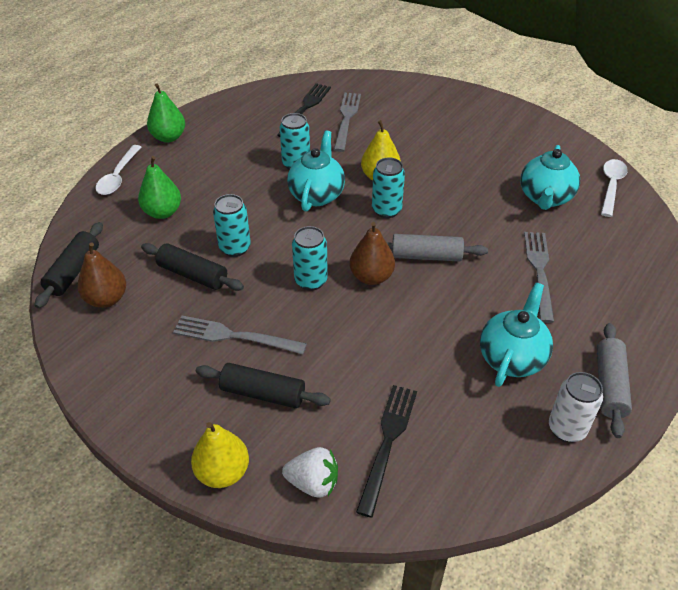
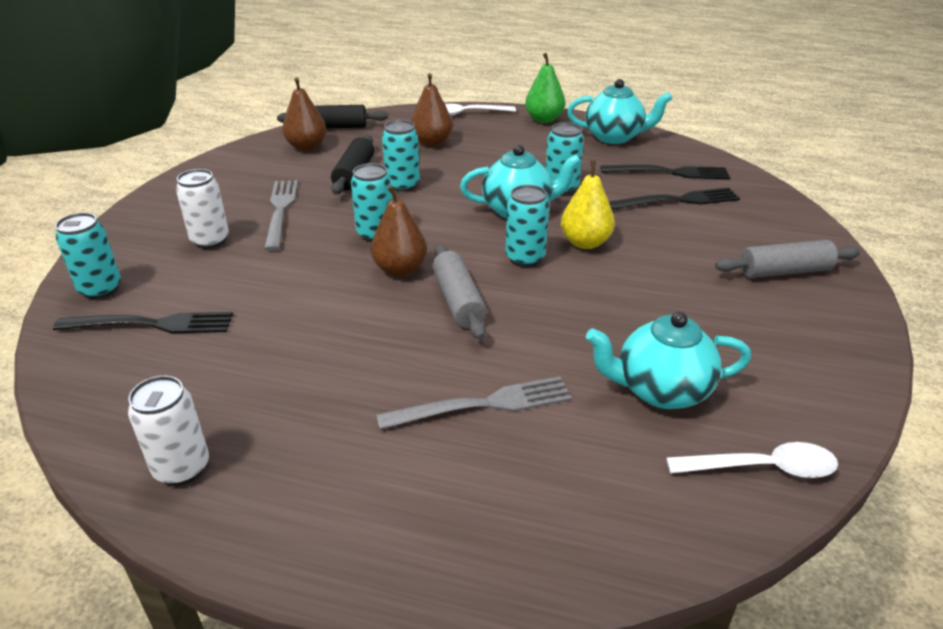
camera: 70 degrees right, 10 degrees down
(162, 212) = (432, 142): green pear -> brown pear
(223, 472) = (115, 241): yellow pear -> none
(263, 393) = (210, 240): black rolling pin -> white can
(313, 483) = (100, 289): white strawberry -> turquoise can
(346, 118) = (679, 200): grey fork -> black fork
(512, 358) = (300, 400): turquoise teapot -> turquoise teapot (614, 137)
(609, 385) = (270, 508): grey rolling pin -> grey rolling pin (784, 271)

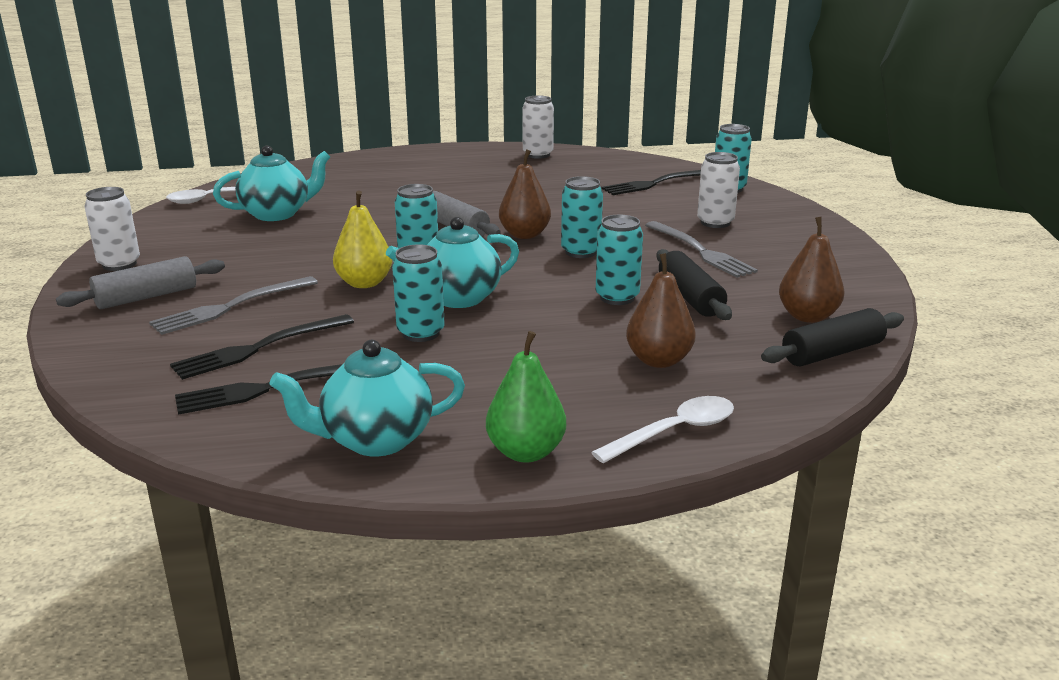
camera: 155 degrees right, 10 degrees down
(484, 404) = (394, 192): grey fork -> grey fork (229, 307)
(836, 330) = (119, 264): none -> white can

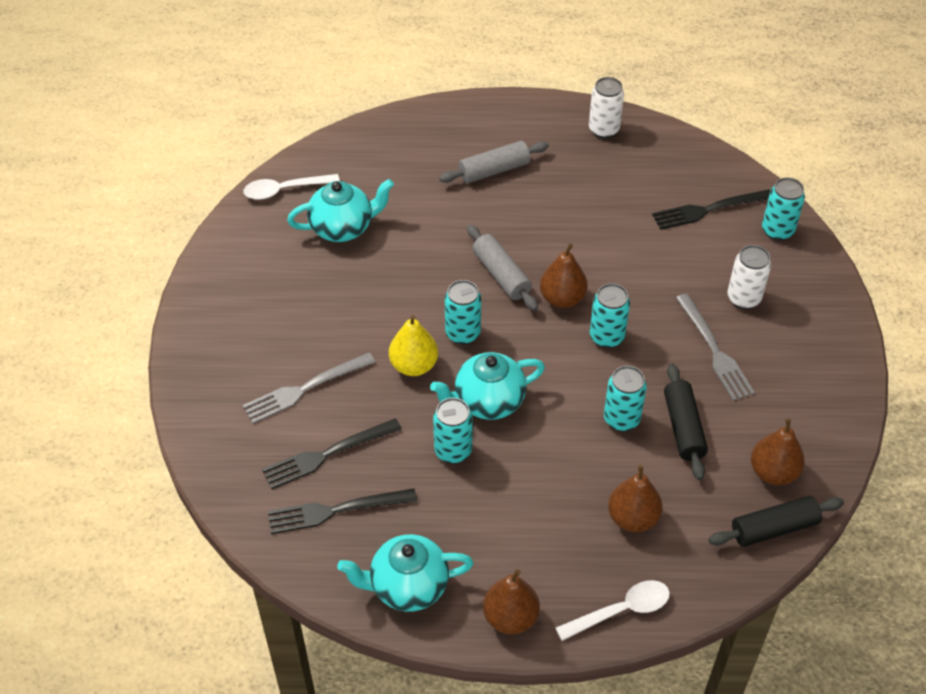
camera: 10 degrees right, 25 degrees up
(119, 264) = (211, 304): white can -> none
(146, 297) = (237, 364): grey rolling pin -> grey rolling pin (494, 170)
(526, 452) = (510, 617): green pear -> brown pear

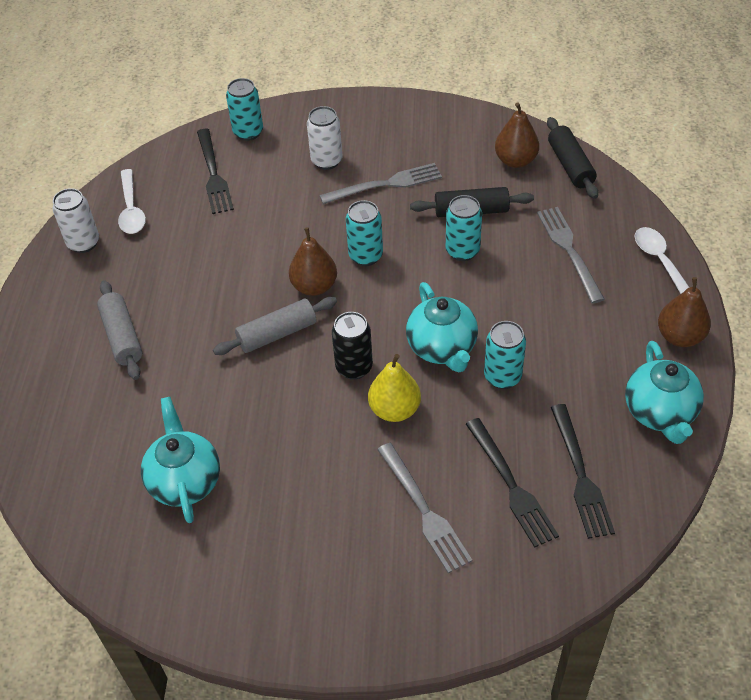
camera: 85 degrees left, 0 degrees up
(285, 190) = (108, 547): white spoon -> white spoon (131, 209)
(463, 333) = (354, 367): turquoise can -> black can
(633, 518) = (568, 250): brown pear -> grey fork

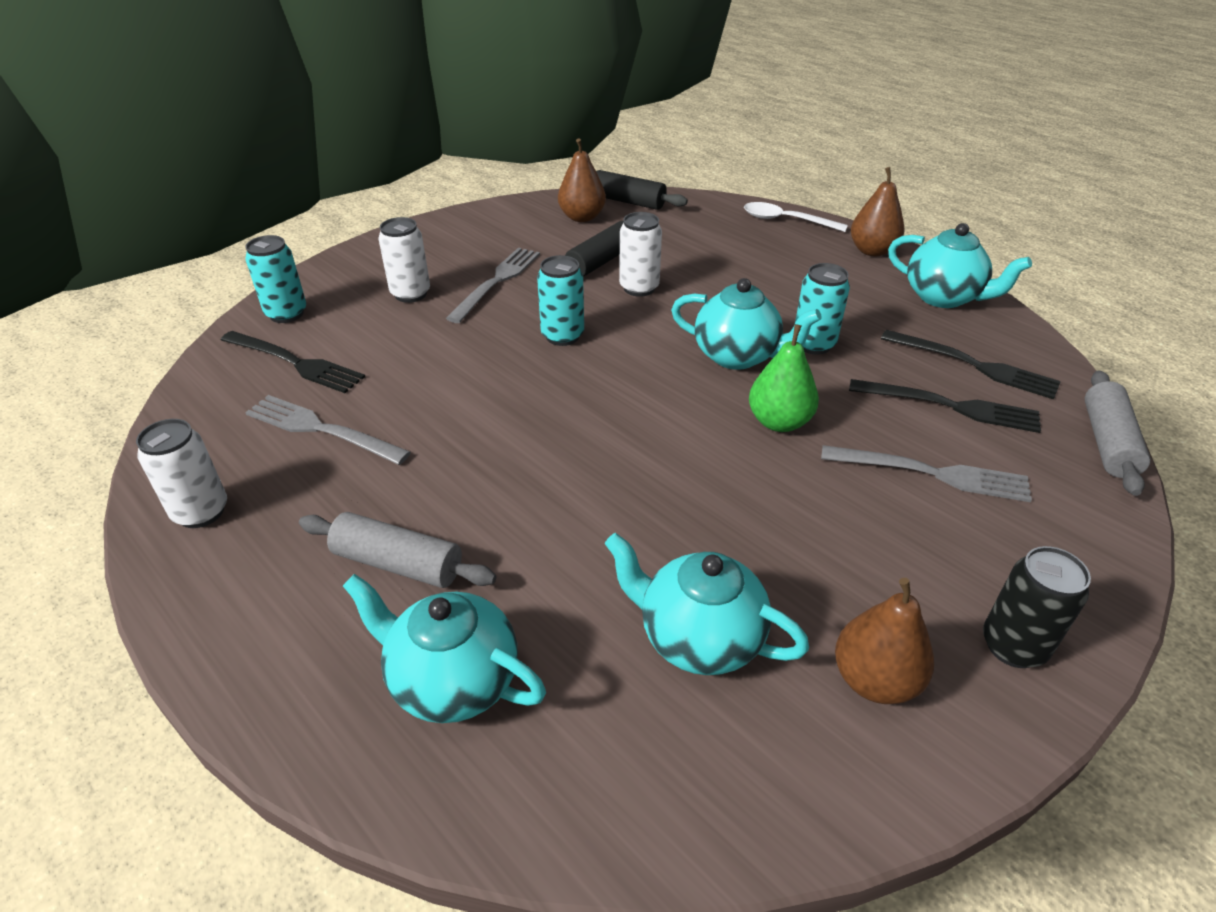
camera: 50 degrees left, 10 degrees down
(78, 410) = (453, 681): none -> turquoise teapot
(131, 209) = (227, 444): white spoon -> none
(277, 334) = (577, 441): grey rolling pin -> grey rolling pin (1108, 442)
(314, 286) = (551, 384): brown pear -> brown pear (874, 680)
(354, 367) = (692, 417): black can -> black can (1013, 646)
(394, 409) = (779, 422): yellow pear -> green pear
(462, 251) = (639, 288): turquoise can -> white can
(568, 250) = (714, 246): grey fork -> grey fork (320, 429)

